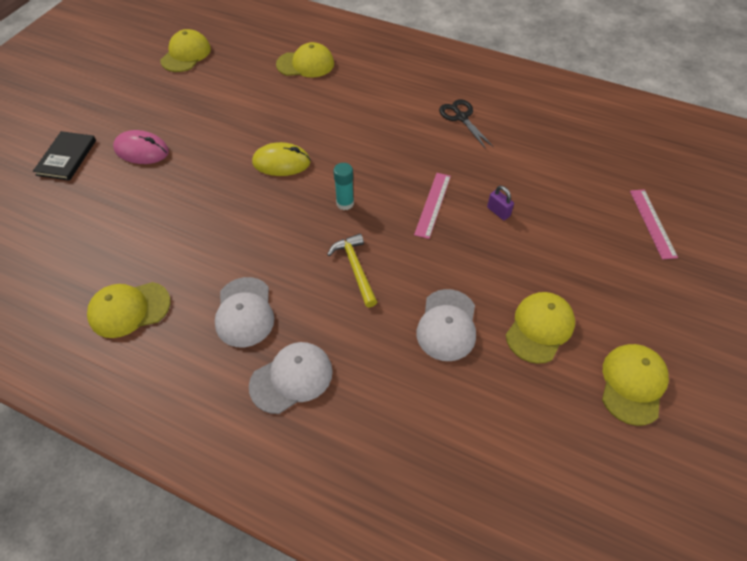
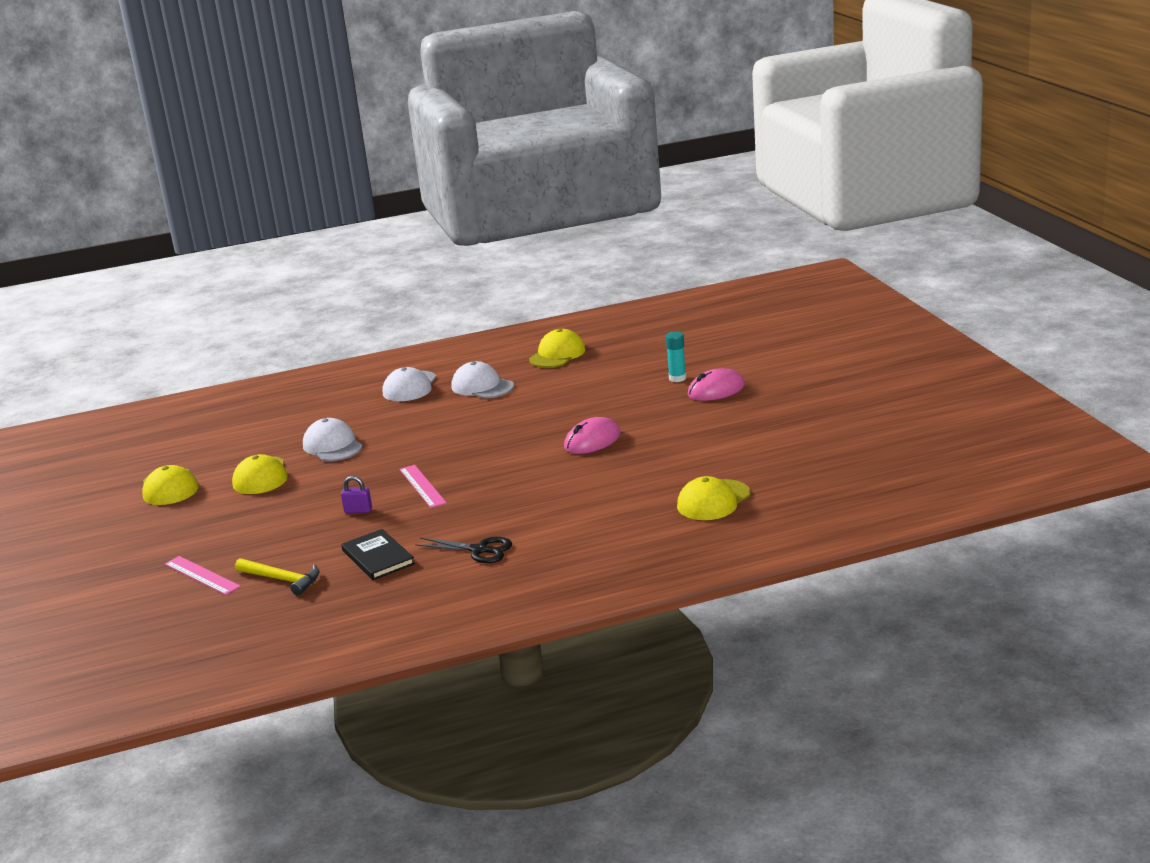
camera: 140 degrees right, 30 degrees down
(67, 157) = (759, 361): black book -> black book (378, 557)
(186, 54) = (841, 443): yellow cap -> none
(281, 162) = (592, 441): yellow mouse -> pink mouse
(345, 203) = (497, 451): turquoise glue stick -> turquoise glue stick (677, 378)
(355, 268) = (436, 432): yellow hammer -> yellow hammer (282, 580)

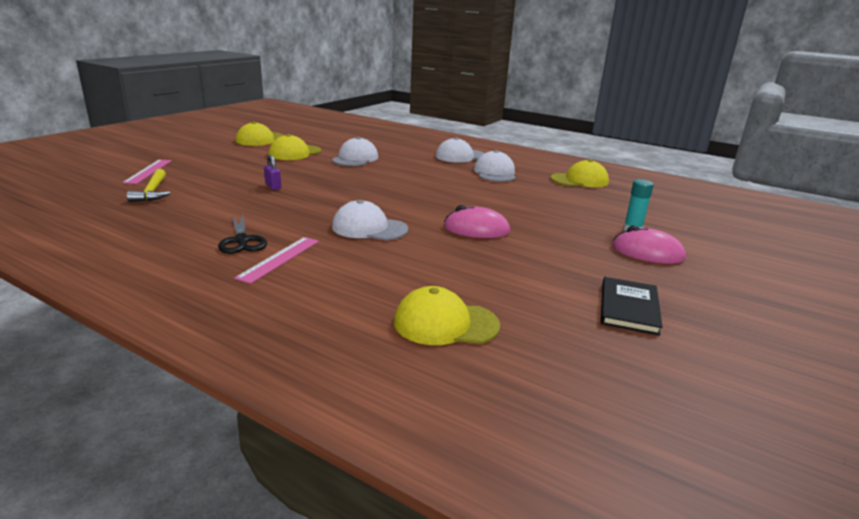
camera: 45 degrees right, 0 degrees up
(378, 557) = (205, 210): black book -> black book (628, 308)
(422, 486) = (329, 194): pink ruler -> pink ruler (279, 259)
(528, 487) = (369, 228): none -> white cap

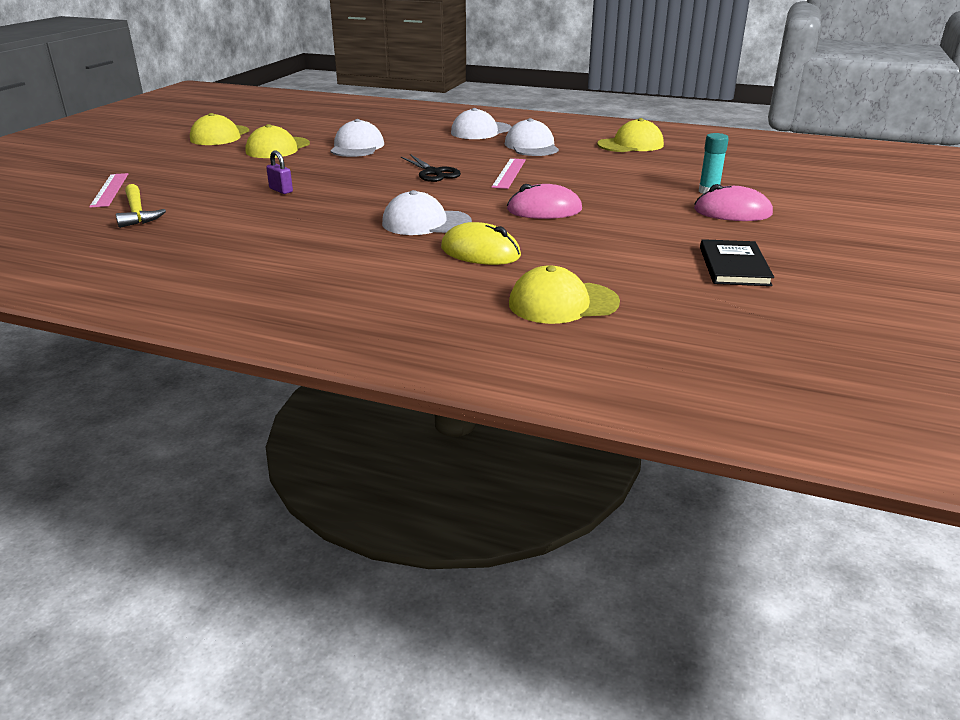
camera: 10 degrees left, 5 degrees up
(242, 241) = (291, 253): black scissors -> black scissors (433, 173)
(279, 259) = (348, 265): pink ruler -> pink ruler (509, 173)
(399, 261) = (480, 252): none -> yellow mouse

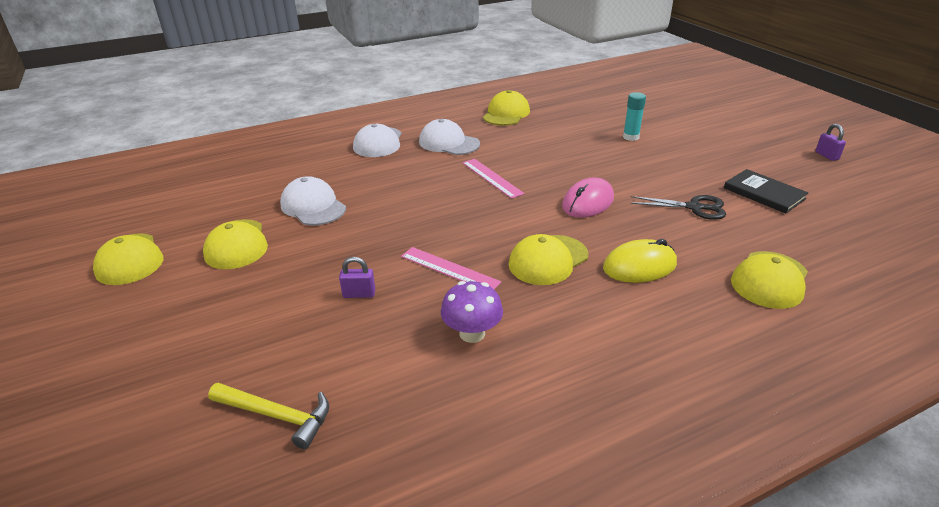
camera: 45 degrees left, 5 degrees up
(109, 190) = (162, 408): pink ruler -> pink ruler (449, 269)
(291, 229) = (472, 333): none -> purple mushroom
(426, 223) = (548, 260): white cap -> yellow cap
(433, 173) = (439, 204): black scissors -> black scissors (694, 207)
(732, 212) = (675, 149): pink mouse -> none
(914, 275) = (826, 156): none -> purple padlock

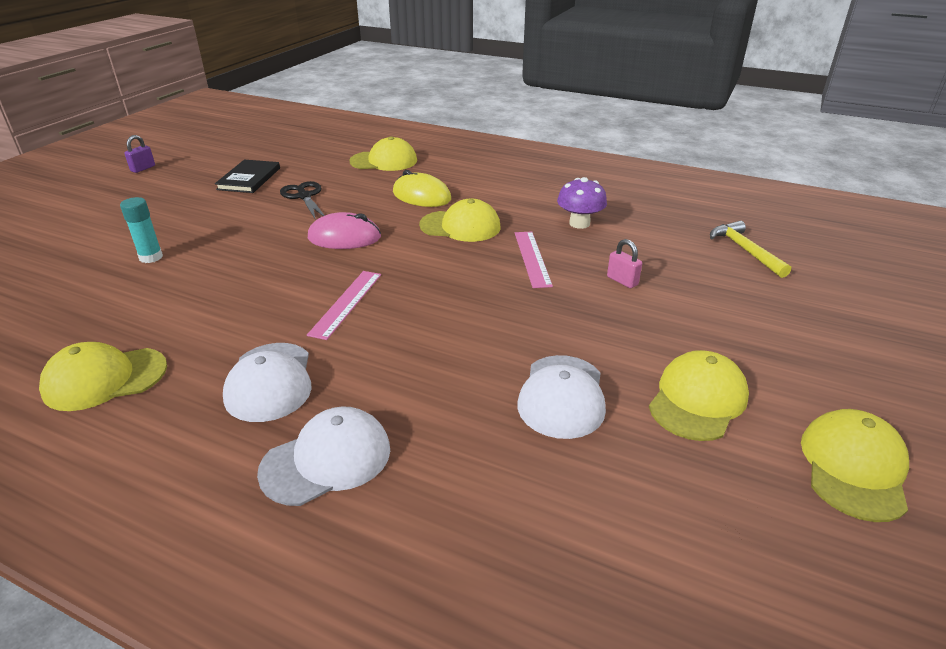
camera: 130 degrees left, 0 degrees up
(359, 294) = (622, 281): purple padlock -> pink padlock

